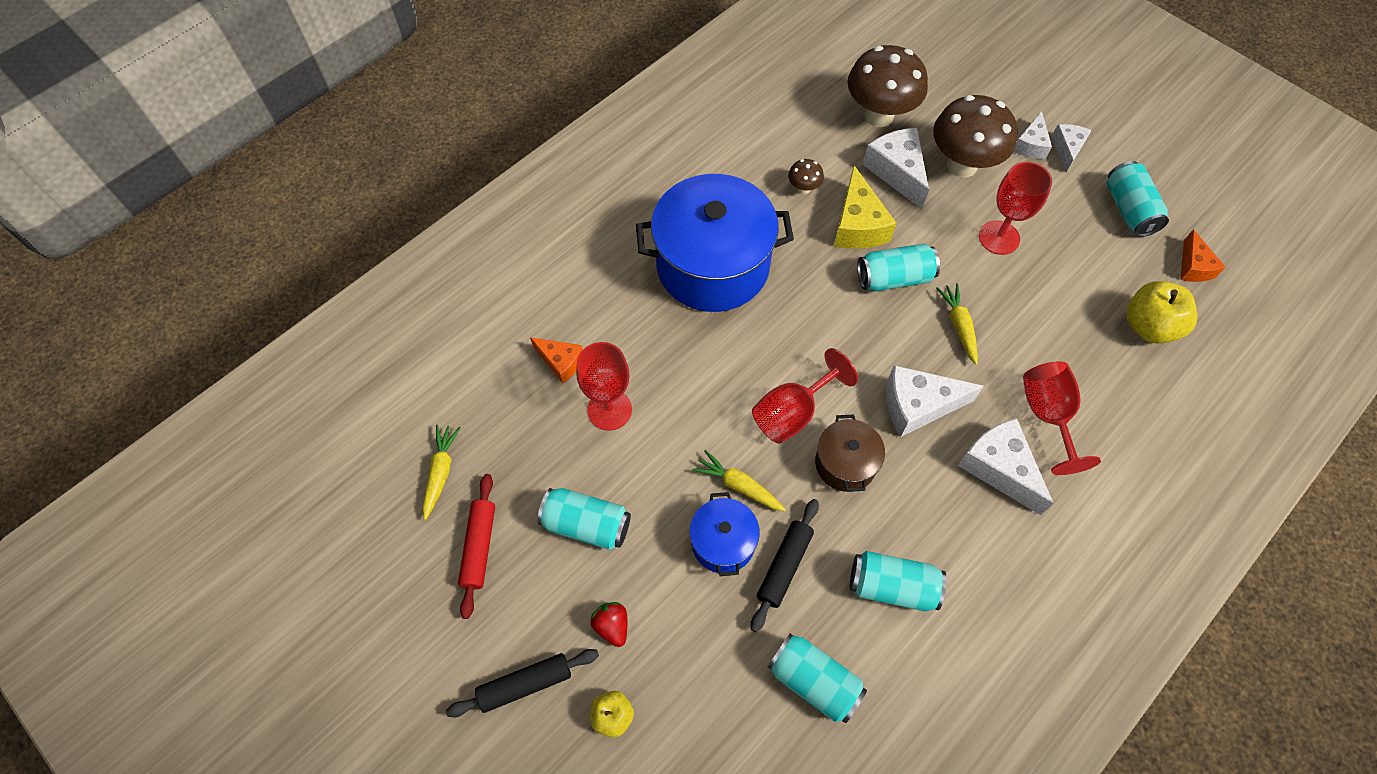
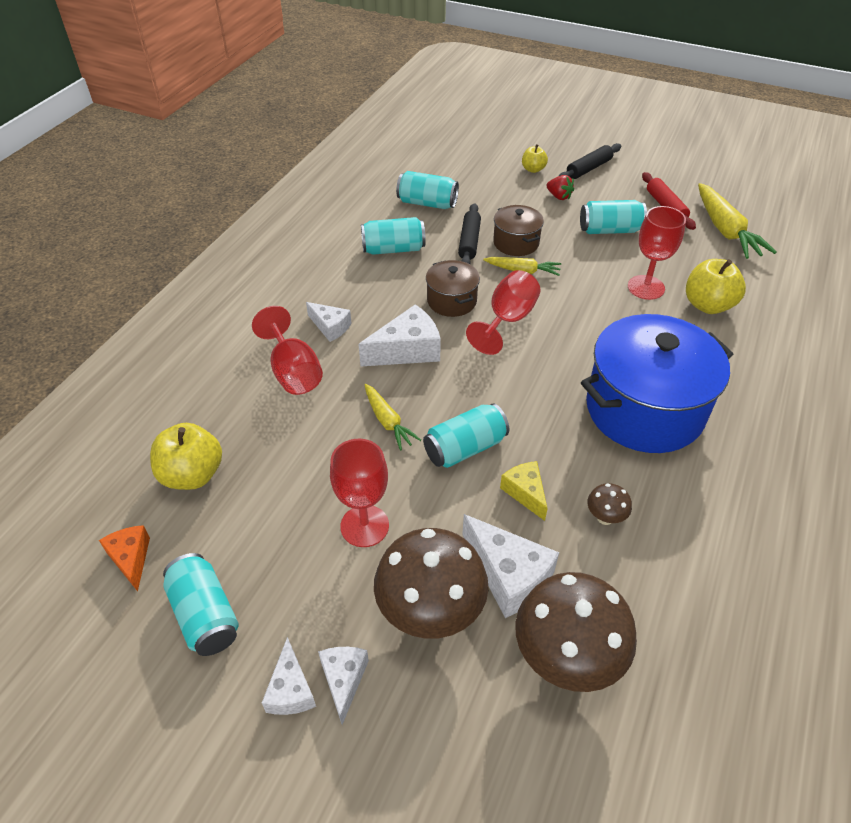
camera: 160 degrees right, 15 degrees down
(441, 472) = (725, 230): yellow carrot -> yellow carrot, size x1.72
(561, 362) = (707, 305): orange cheese -> yellow apple
(723, 542) = (516, 243): blue pot -> brown pot
(857, 225) = (525, 492): yellow cheese -> yellow cheese, size x0.61
(999, 468) = (330, 327): white cheese -> white cheese, size x0.61

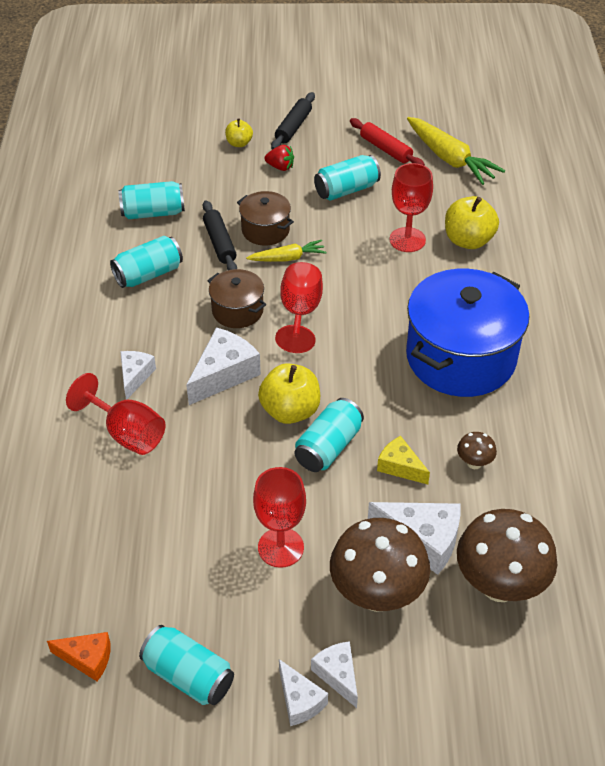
camera: 25 degrees left, 0 degrees up
(131, 558) = (87, 659): orange cheese -> orange cheese turned 150 degrees clockwise
(192, 474) = (93, 564): yellow apple -> yellow apple (290, 411)
(330, 327) = (135, 376): white cheese -> white cheese turned 90 degrees counterclockwise
(388, 421) = (246, 448): yellow carrot -> none

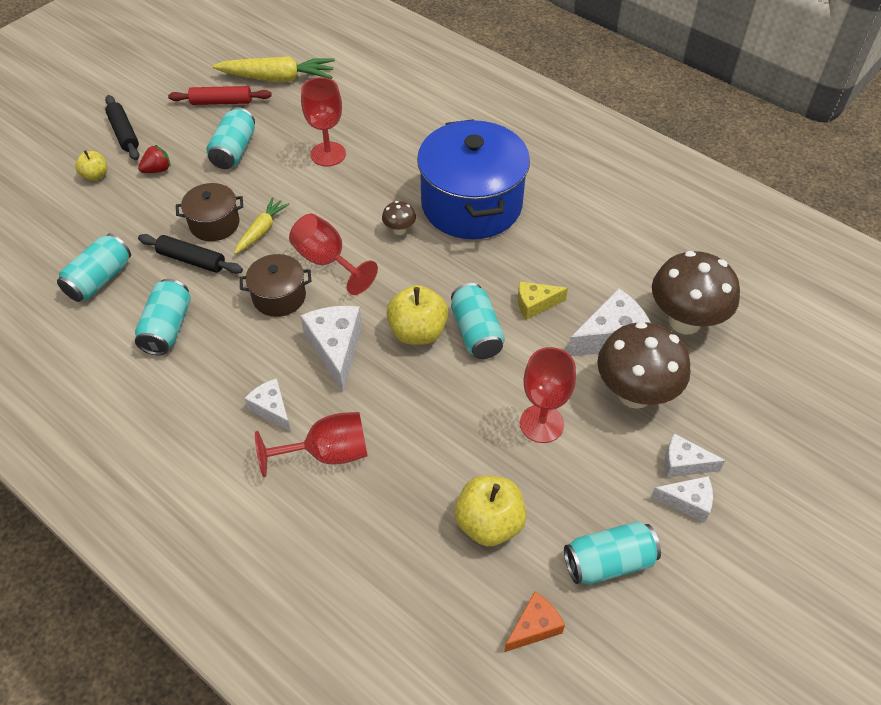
camera: 50 degrees left, 5 degrees up
(468, 240) = (368, 125): yellow apple -> yellow apple (489, 523)
(474, 463) = (571, 263): brown mushroom -> brown mushroom (399, 230)

